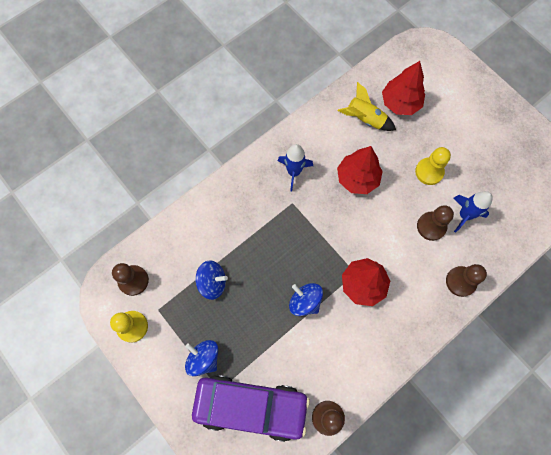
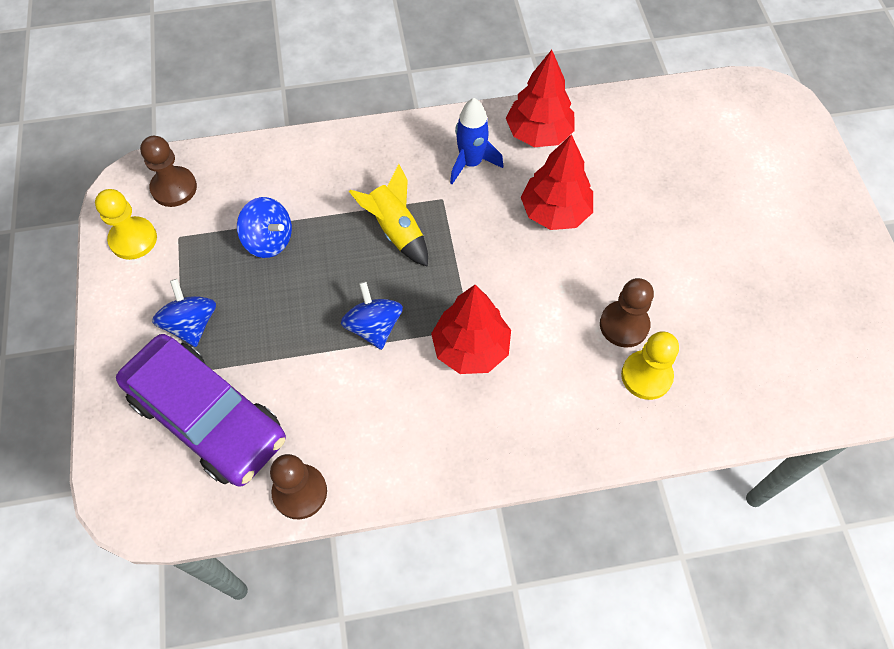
camera: 30 degrees right, 10 degrees down
(365, 119) = (616, 145): yellow rocket -> yellow rocket (396, 230)
(400, 103) = (682, 149): red tree -> red tree (539, 133)
(429, 172) = (668, 253): yellow pawn -> yellow pawn (646, 376)
(460, 281) = (621, 421): brown pawn -> none
(464, 215) = (686, 336): blue rocket -> none

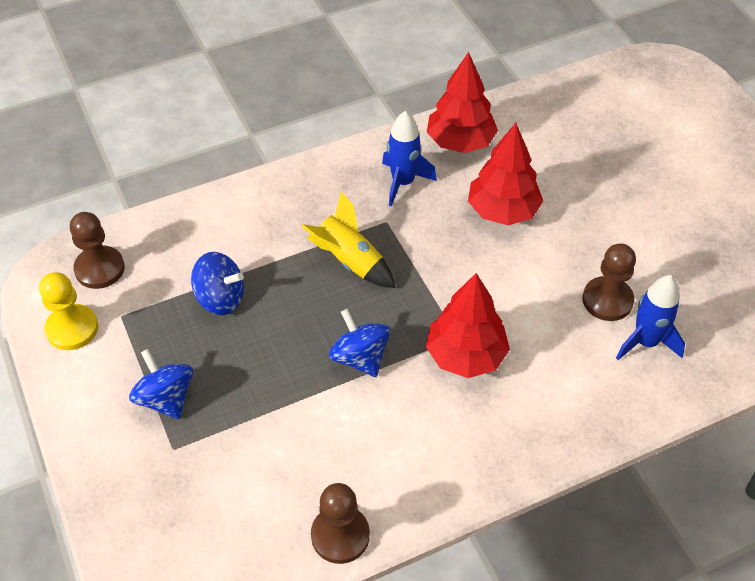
camera: 15 degrees left, 10 degrees down
(207, 417) = (215, 486): purple car -> none
(646, 376) = (646, 342): yellow pawn -> blue rocket

